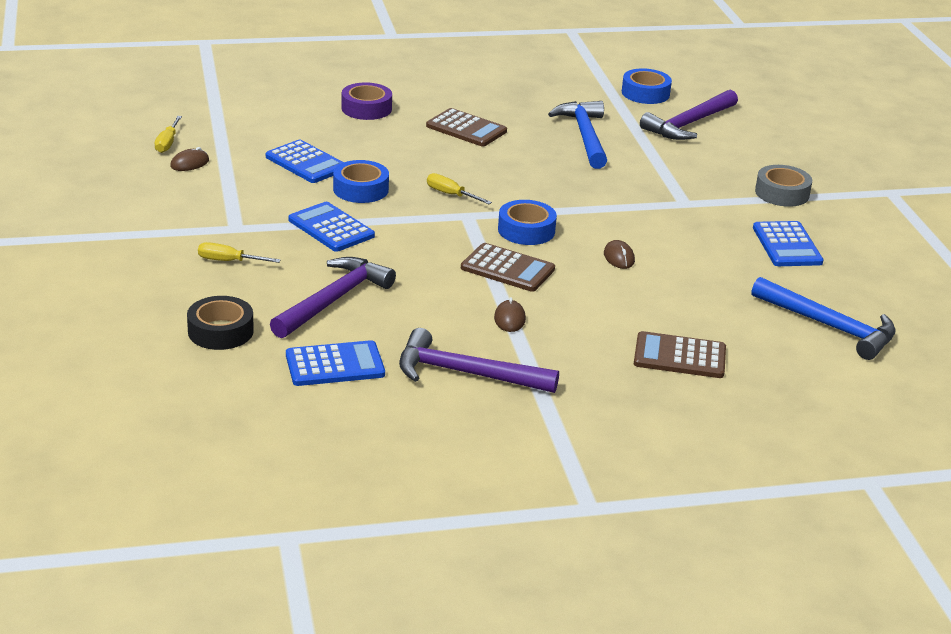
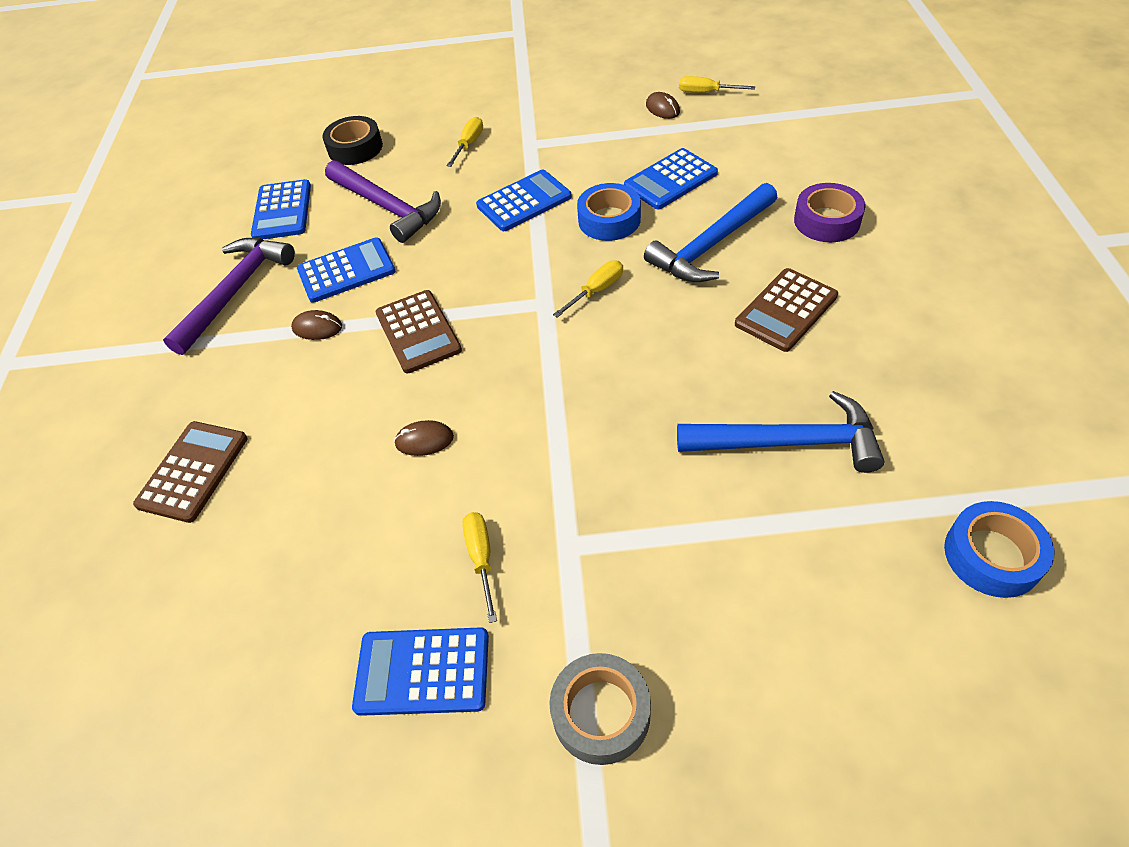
camera: 105 degrees right, 20 degrees up
(432, 313) = (346, 271): none -> blue calculator
(507, 269) = (418, 332): brown calculator -> brown calculator turned 60 degrees counterclockwise
(526, 230) = (504, 354): blue tape -> none
(689, 124) = (870, 607): purple hammer -> none
(705, 231) = (481, 558): none -> yellow screwdriver
(829, 326) = (189, 671): blue hammer -> blue hammer (711, 245)

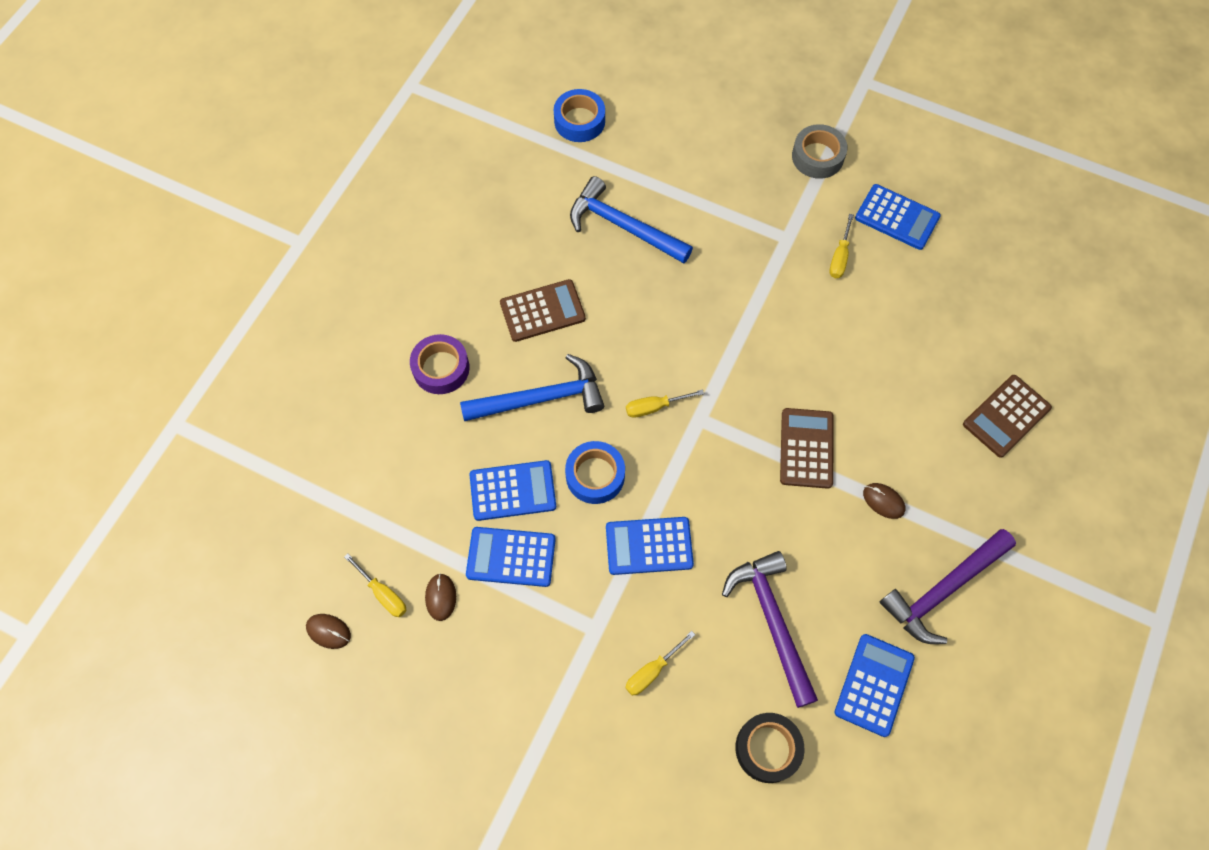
camera: 155 degrees left, 15 degrees up
(346, 271) = (839, 555): blue calculator -> blue calculator (511, 557)
(424, 440) = (840, 351): brown mouse -> brown mouse (328, 631)

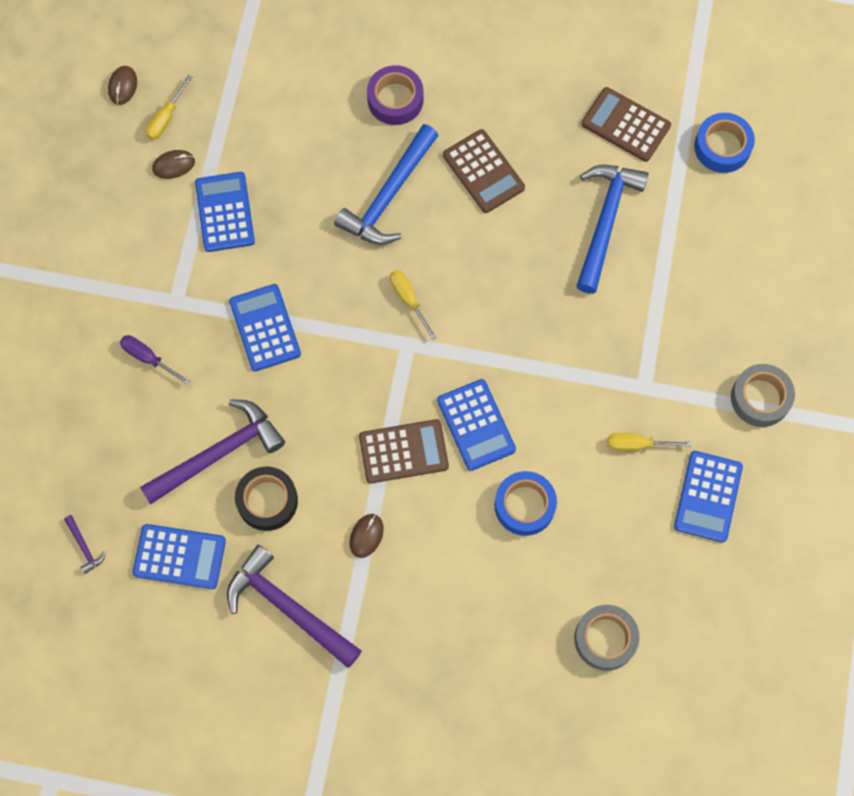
camera: 75 degrees right, 5 degrees up
(512, 490) = (288, 196): blue calculator -> blue calculator (476, 425)
(541, 398) = (388, 195): blue hammer -> blue hammer turned 60 degrees clockwise
(595, 475) = (322, 263): blue tape -> blue tape (524, 505)
(652, 671) = (148, 358): yellow screwdriver -> purple screwdriver
(767, 748) = (100, 472): black tape -> black tape (267, 501)
(846, 783) = (84, 547): none -> purple hammer
(1006, 416) = (495, 647): brown calculator -> brown calculator (625, 125)
(1011, 327) = (605, 639): none -> grey tape

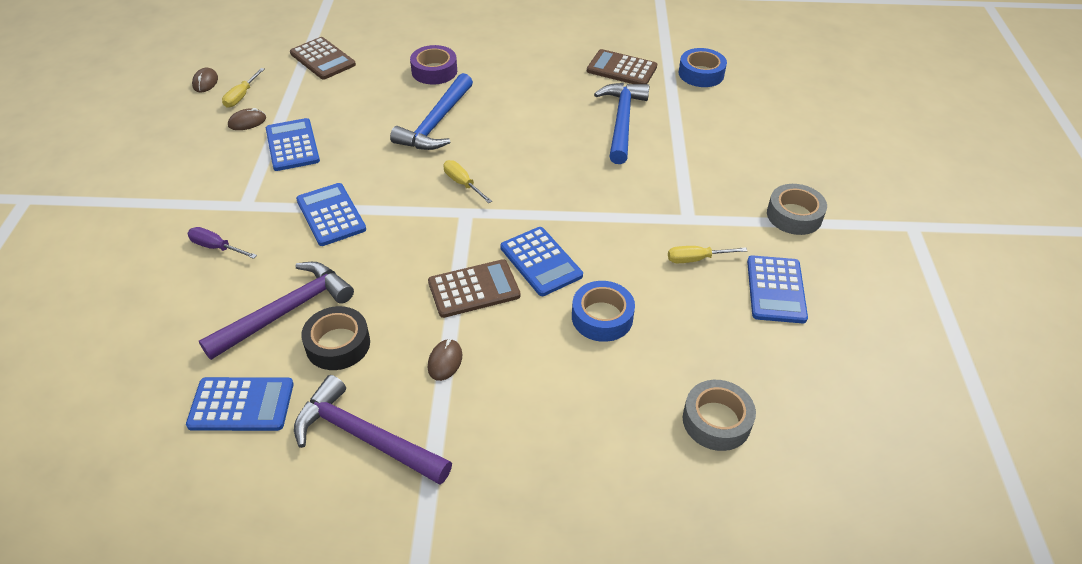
camera: 10 degrees left, 25 degrees down
(84, 547) = (133, 409): purple hammer -> none
(483, 171) = (514, 103): brown calculator -> brown calculator (323, 59)

